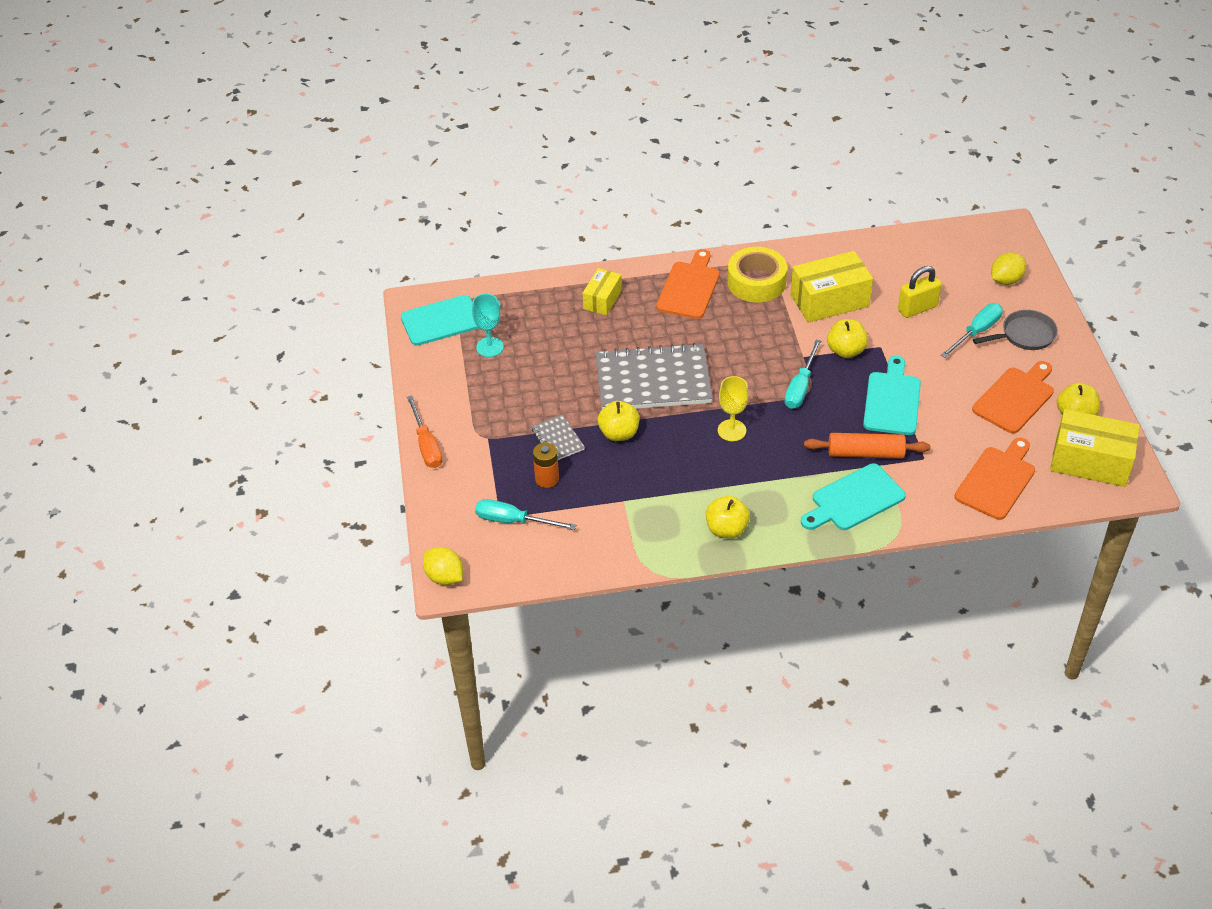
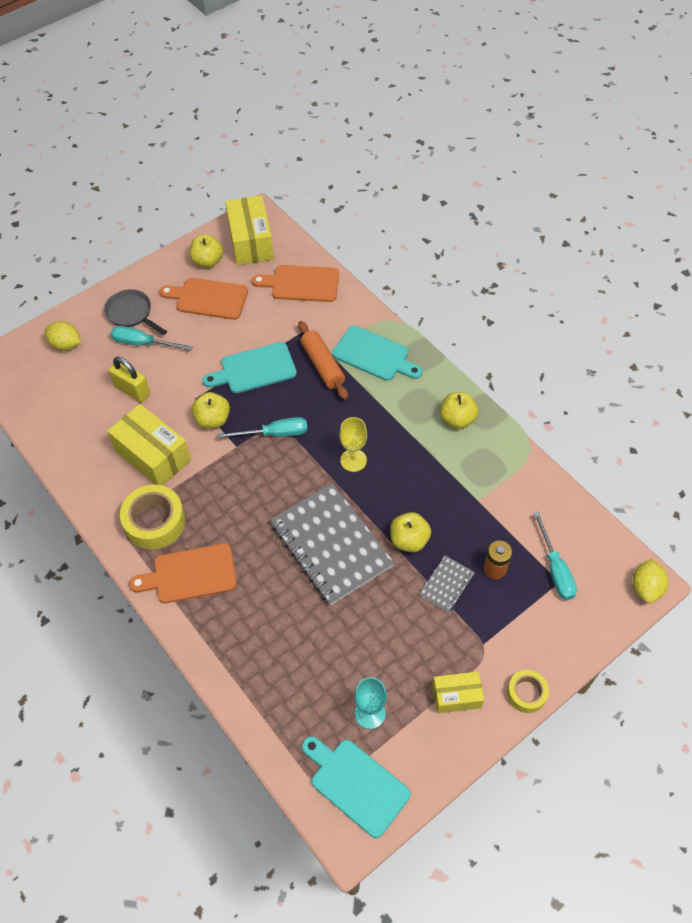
camera: 120 degrees left, 10 degrees up
(426, 445) = (526, 693): orange screwdriver -> yellow tape
(602, 300) = (246, 644): yellow box -> yellow box (456, 696)

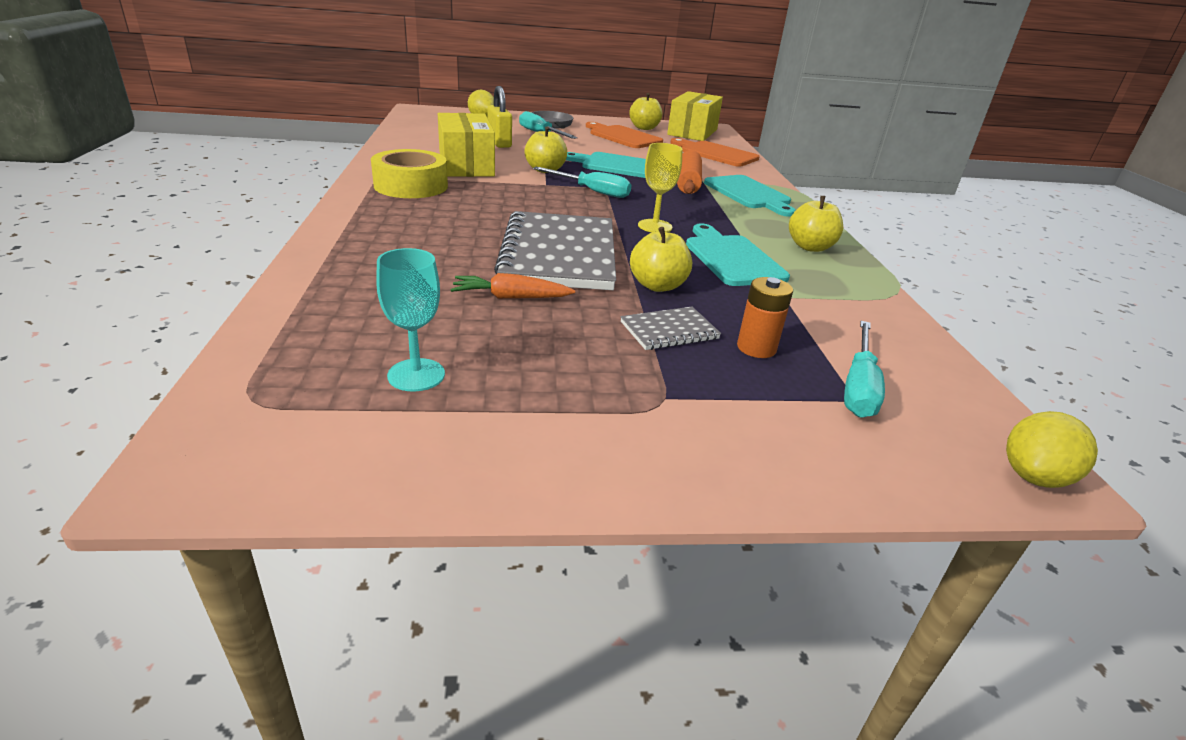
camera: 30 degrees right, 25 degrees down
(190, 574) = (391, 215): orange cutting board -> none
(348, 614) = (511, 297): none -> orange carrot
(356, 784) = (290, 424): turquoise cutting board -> turquoise cutting board (732, 258)
(456, 696) = (561, 423): yellow box -> none
(526, 693) = (686, 480): yellow tape -> none

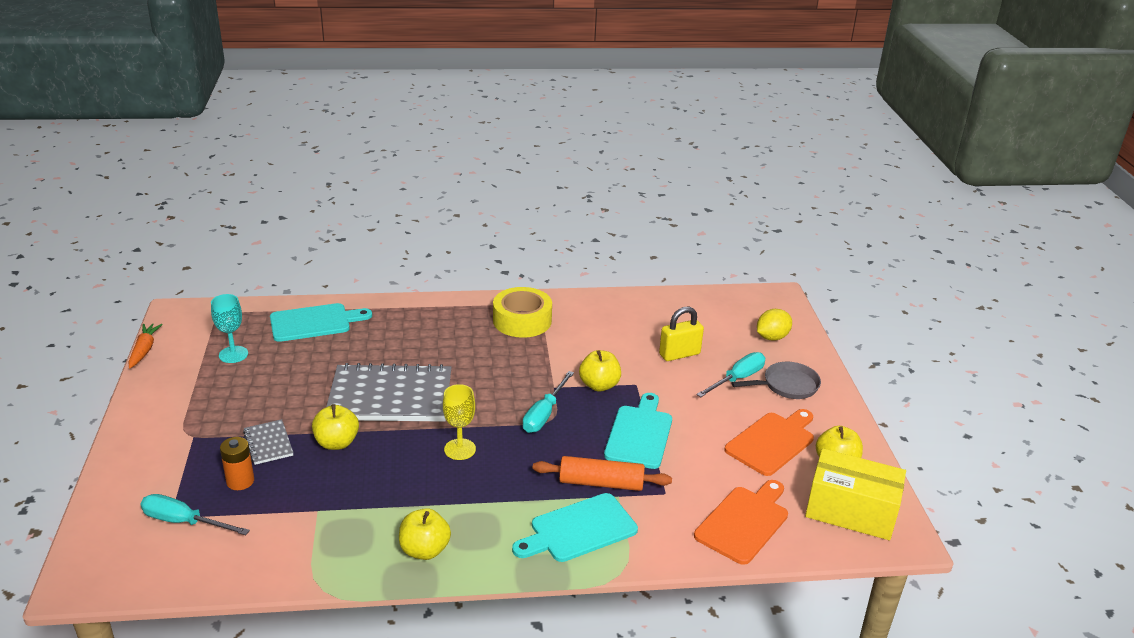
camera: 90 degrees right, 0 degrees up
(466, 165) = (591, 341): yellow box -> none
(511, 297) = (319, 379): orange carrot -> orange carrot (144, 350)
(732, 258) = (392, 490): turquoise cutting board -> turquoise cutting board (314, 322)
(1034, 476) = (75, 577): yellow lemon -> none

